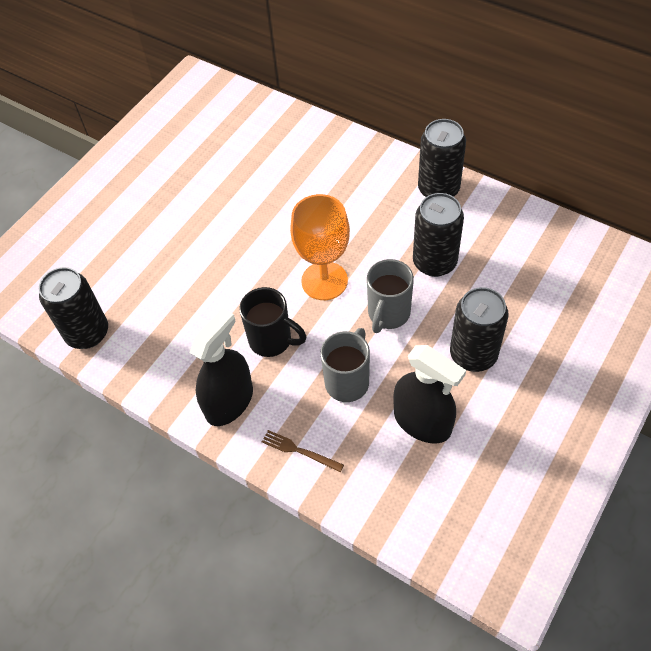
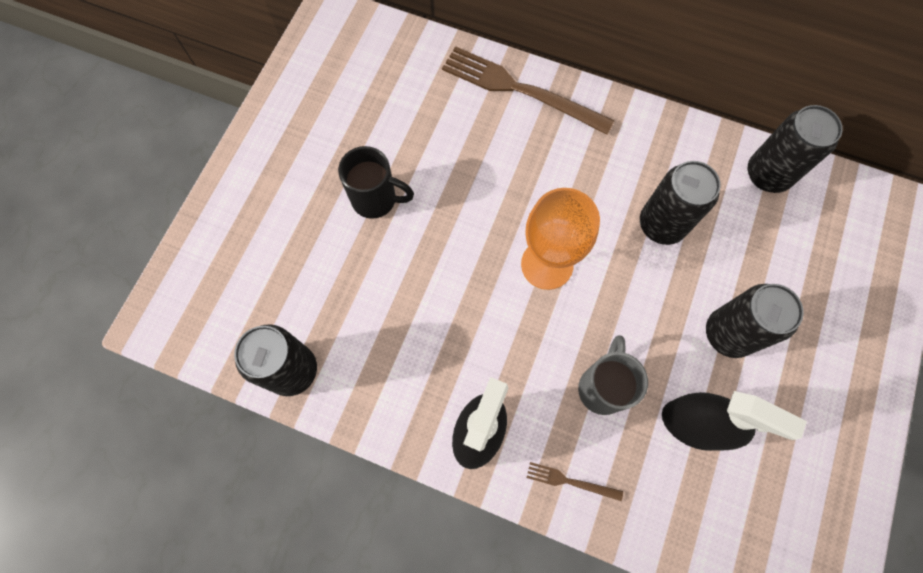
camera: 15 degrees left, 15 degrees up
(272, 340) = (507, 348): black mug -> black mug (376, 199)
(337, 148) = (520, 90): none -> brown fork
(388, 314) = (626, 297): grey mug -> none
(438, 189) = (645, 131): black can -> black can (767, 174)

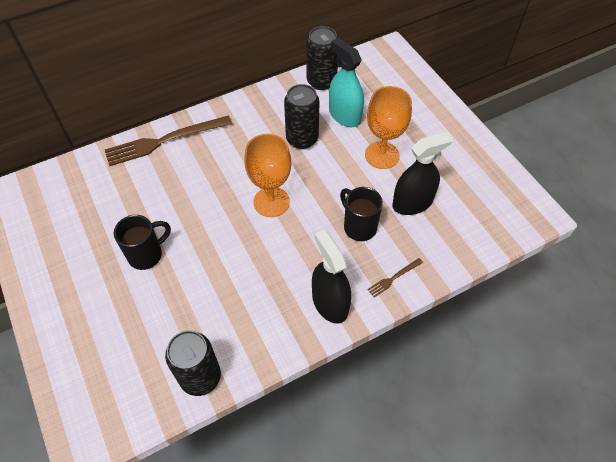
camera: 50 degrees left, 15 degrees down
(602, 387) = (359, 227): grey mug -> black mug
(728, 333) = (382, 155): black can -> orange goblet
(744, 243) = (344, 115): none -> turquoise spray bottle

